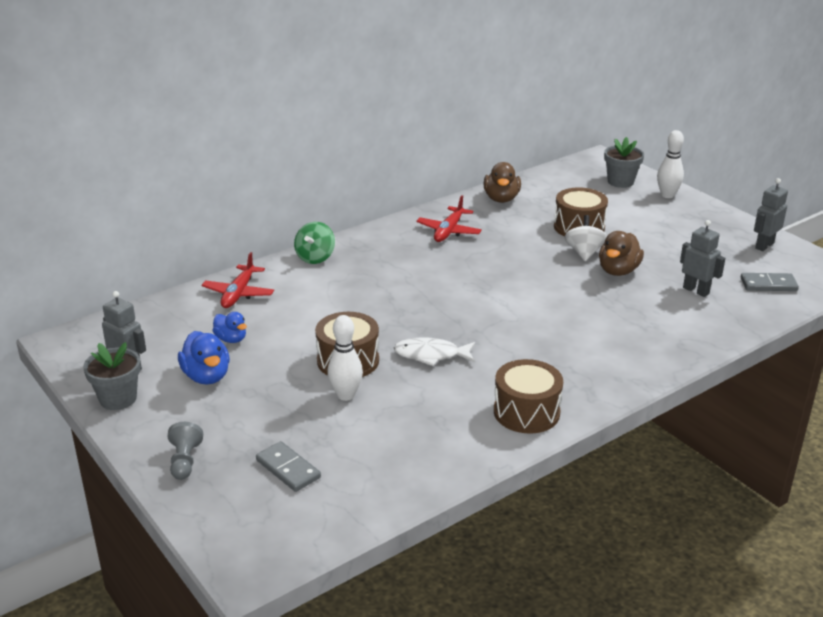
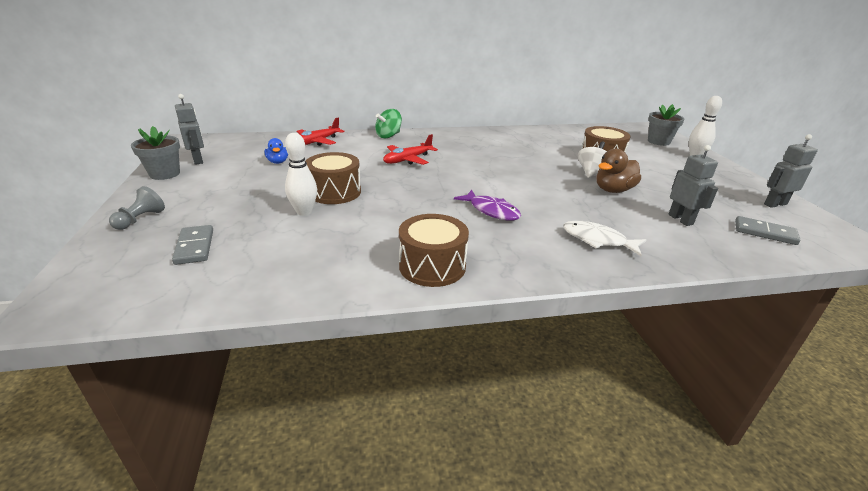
camera: 25 degrees right, 0 degrees up
(206, 376) = (233, 176): blue duck -> none
(431, 355) = (399, 204): white fish -> white fish (597, 240)
(449, 231) = (496, 141): red plane -> red plane (407, 160)
(501, 199) = (553, 133): brown duck -> none
(526, 334) = (491, 211): none -> purple fish

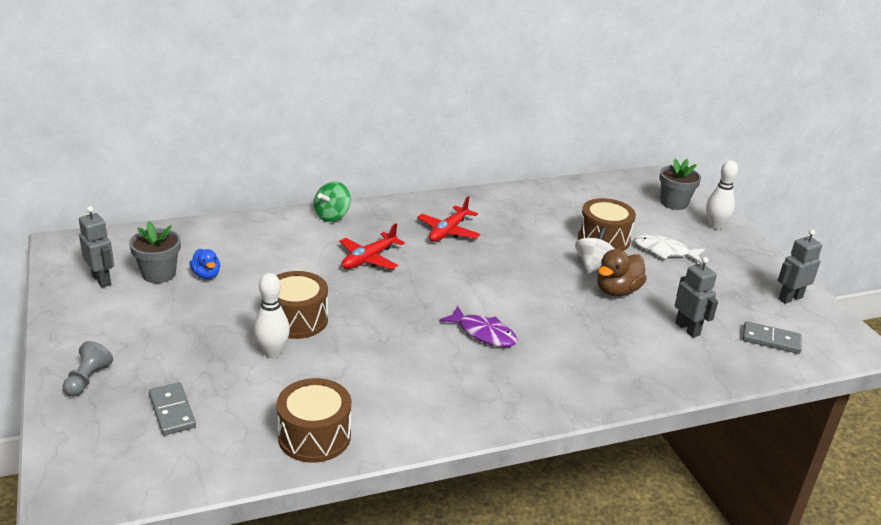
camera: 10 degrees left, 0 degrees up
(165, 174) = (72, 307): grey flower pot -> grey flower pot (159, 274)
(317, 142) = (241, 234): red plane -> red plane (448, 231)
(432, 266) = (434, 413): brown drum -> brown drum (314, 436)
(597, 240) = (600, 365): white fish -> white fish (664, 251)

